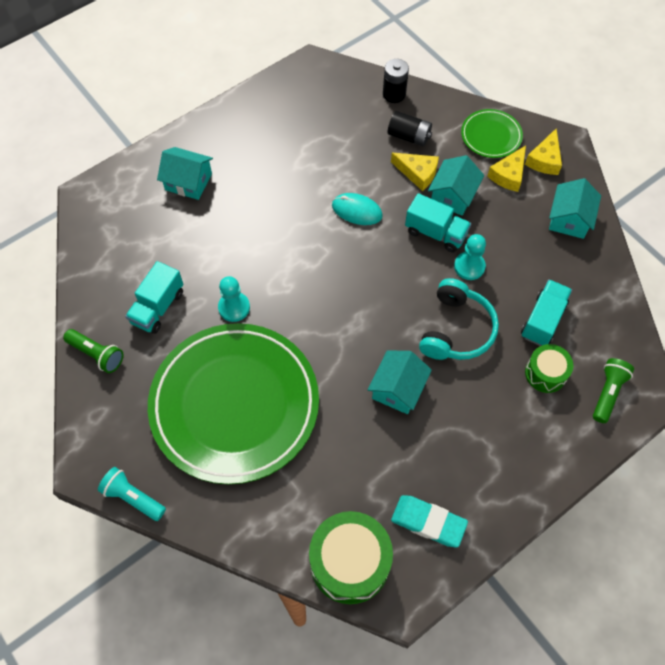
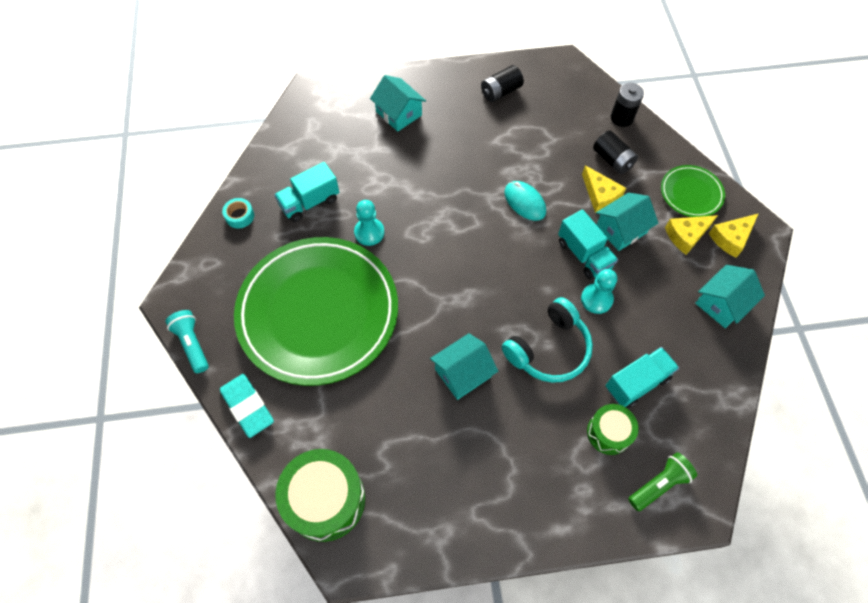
camera: 30 degrees right, 0 degrees up
(97, 354) = (240, 216): green flashlight -> turquoise tape
(271, 118) = (500, 92): none -> black battery
(428, 522) = (415, 505): turquoise eraser -> turquoise eraser (248, 406)

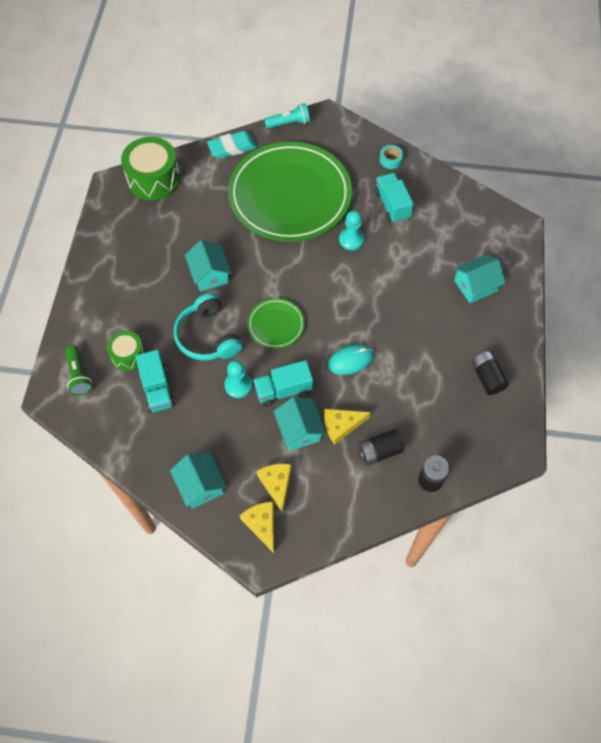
camera: 105 degrees right, 0 degrees up
(691, 193) = (321, 509): green plate -> green plate (276, 325)

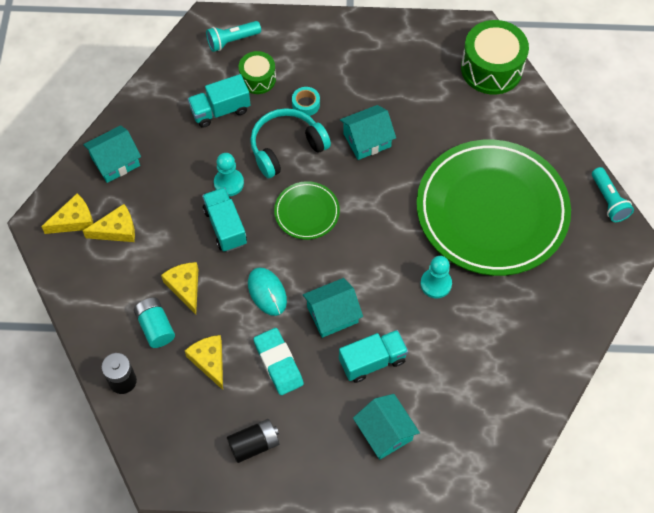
camera: 85 degrees right, 0 degrees up
(79, 375) = (232, 40): green flashlight -> turquoise flashlight
(232, 147) = (555, 142): turquoise eraser -> turquoise eraser (278, 363)
(299, 430) = (178, 246): turquoise house -> turquoise house (332, 314)
(379, 451) = (155, 327): black battery -> turquoise battery
(390, 160) = (572, 324): turquoise tape -> turquoise tape (306, 104)
(392, 205) = (496, 329): turquoise truck -> turquoise truck (372, 361)
(413, 408) = (209, 361): none -> yellow cheese

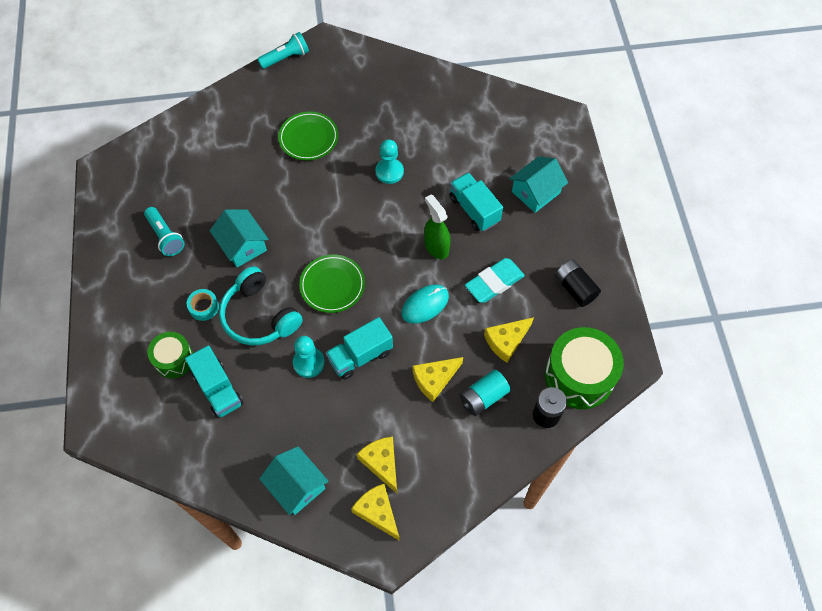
camera: 100 degrees left, 0 degrees up
(232, 40) = (122, 396): turquoise flashlight -> turquoise flashlight (165, 237)
(332, 314) = (436, 247): turquoise house -> green spray bottle
(491, 68) = (149, 152): green drum -> green drum (579, 376)
(492, 211) = (308, 138): green plate -> green plate, size x0.43

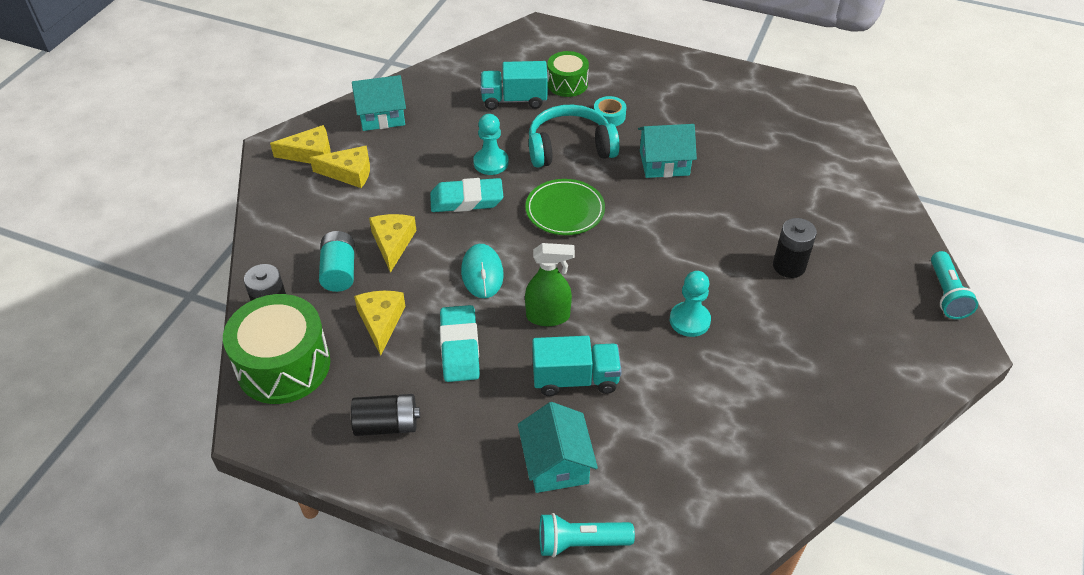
camera: 120 degrees right, 15 degrees down
(165, 237) = (713, 115): turquoise flashlight -> turquoise flashlight (581, 542)
(308, 138) = (789, 266): green plate -> black battery
(360, 356) = (466, 200): turquoise truck -> turquoise eraser

